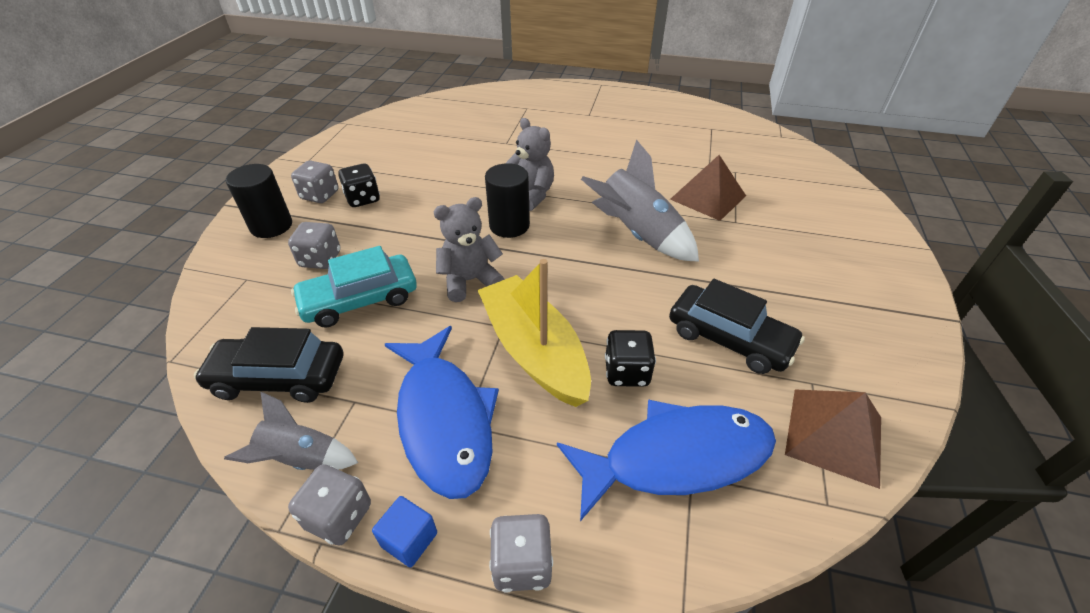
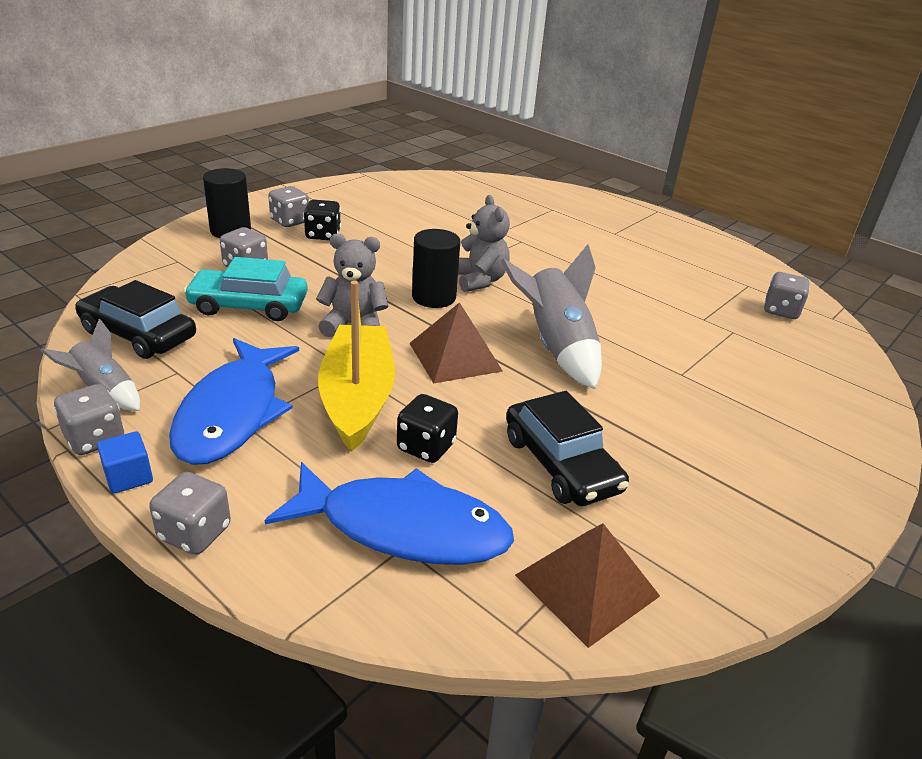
camera: 25 degrees right, 10 degrees down
(708, 197) = (672, 343): brown pyramid -> brown pyramid (455, 356)
(748, 142) = (780, 311): none -> grey dice

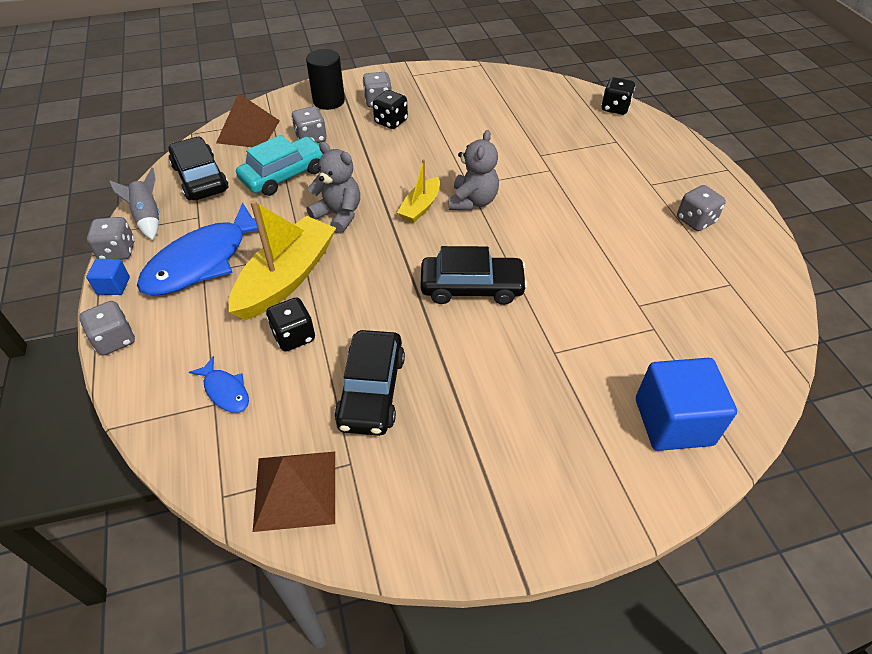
camera: 35 degrees right, 15 degrees up
(249, 306) = (284, 175): turquoise car -> turquoise car turned 105 degrees clockwise
(403, 527) = (225, 391): blue fish -> blue fish, size x0.45
(433, 297) = (420, 207): black cylinder -> yellow boat
(455, 356) = (385, 268): brown pyramid -> brown pyramid (248, 131)
(524, 186) = (615, 108): none -> black dice
(556, 347) = (472, 287): grey rocket -> black car
(780, 311) = (733, 324): grey dice -> grey dice (695, 220)
(821, 391) = (673, 421): none -> blue cube

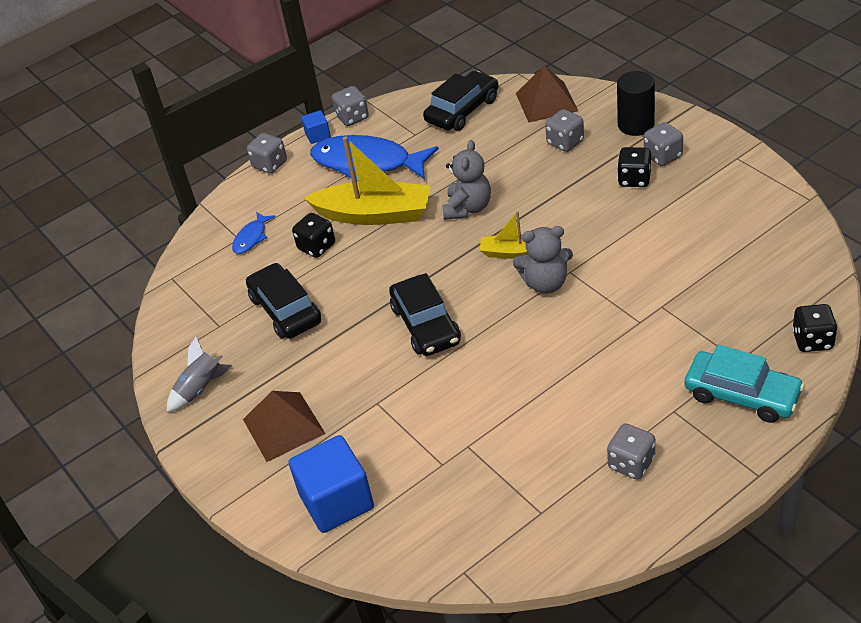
camera: 75 degrees right, 5 degrees down
(148, 218) = (397, 111): grey rocket -> grey rocket (200, 389)
(284, 175) = (500, 152): turquoise car -> turquoise car (742, 395)
(295, 490) = (188, 308): brown pyramid -> brown pyramid (283, 426)
(371, 390) = (285, 310): black car -> black car turned 75 degrees clockwise

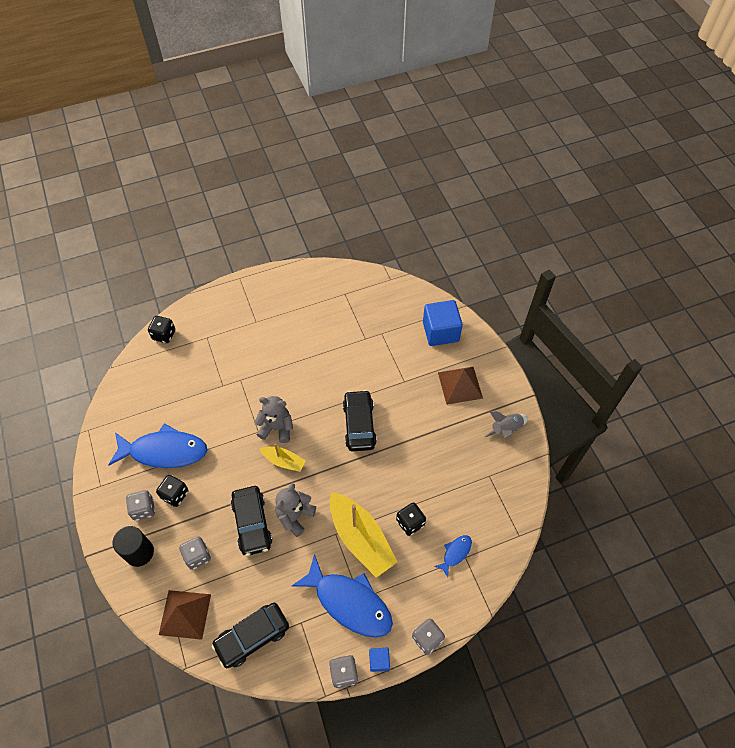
camera: 170 degrees left, 15 degrees up
(285, 310) = (443, 472): black car -> black car (252, 523)
(374, 214) = (361, 538): yellow boat -> yellow boat turned 150 degrees counterclockwise
(631, 463) = (291, 302): grey dice -> none
(684, 212) = (164, 451): none -> blue fish
(742, 395) = (219, 318): turquoise car -> none

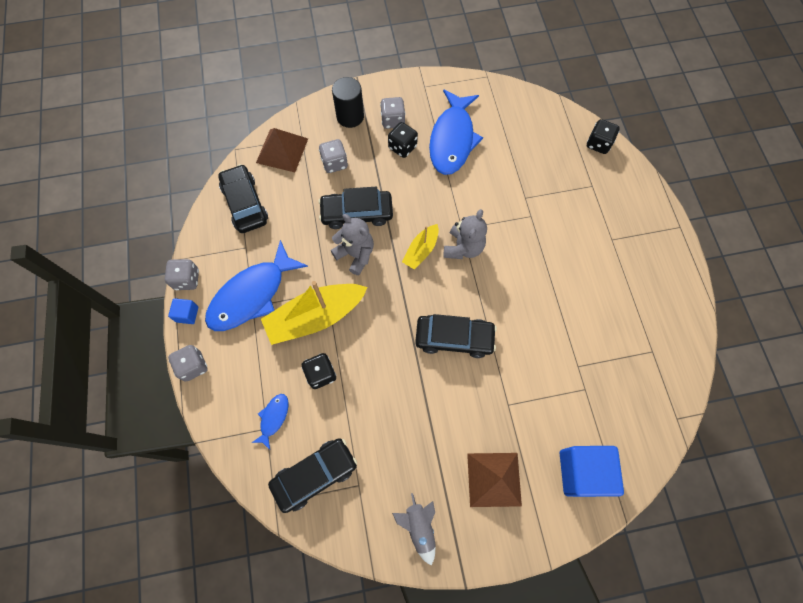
camera: 100 degrees right, 10 degrees up
(455, 553) = (273, 418): blue fish -> blue fish turned 120 degrees counterclockwise
(490, 509) = (315, 475): none -> black car

